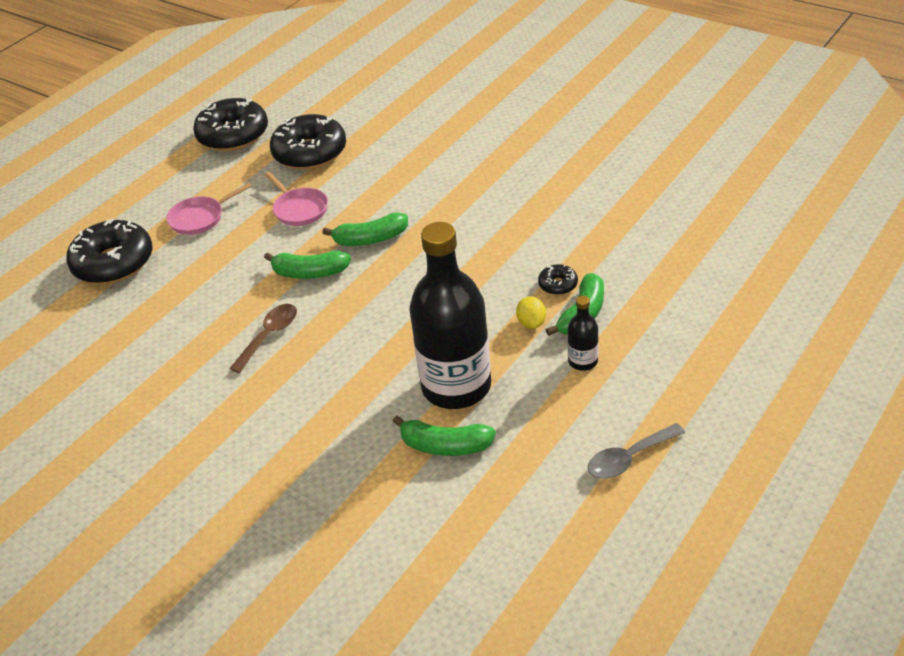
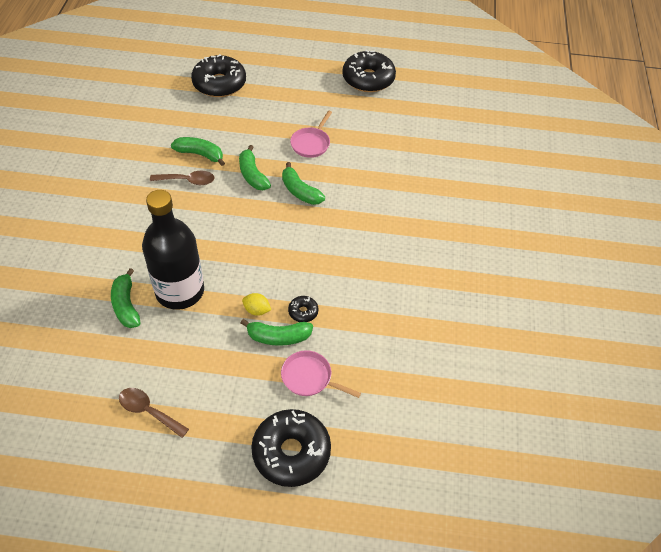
camera: 55 degrees right, 10 degrees up
(200, 218) = (278, 101): pink pan -> pink pan (310, 378)
(231, 313) = (200, 154): none -> green banana
(310, 153) = (372, 123): black donut -> black donut (291, 452)
(531, 323) = (257, 310): yellow lemon -> yellow lemon turned 60 degrees clockwise
(583, 361) = (231, 353): black bottle -> none
(629, 458) = (149, 411): grey spoon -> brown spoon

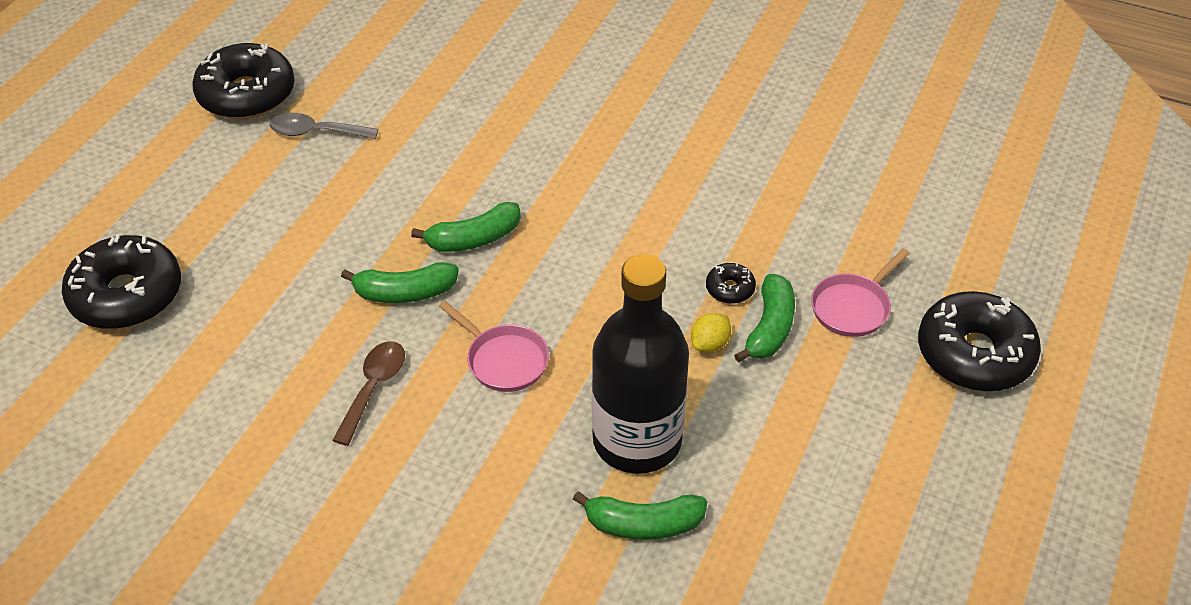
camera: 70 degrees left, 5 degrees down
(149, 411) = (873, 519): brown spoon -> none
(200, 154) = (312, 358): green banana -> none
(311, 143) = (366, 200): pink pan -> pink pan (503, 360)
(352, 111) = (316, 132): none -> grey spoon

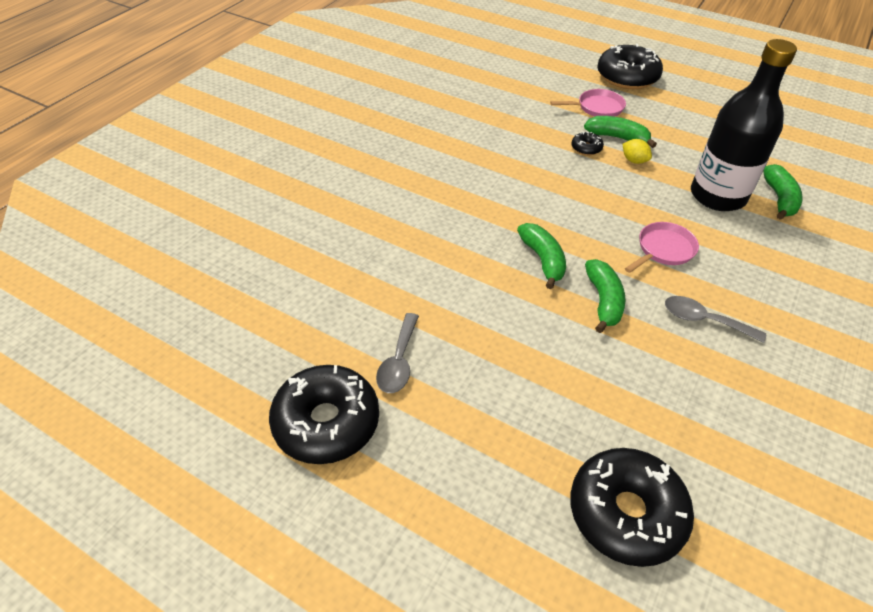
camera: 85 degrees left, 0 degrees up
(373, 388) = (704, 320): brown spoon -> grey spoon
(853, 307) = (597, 108): pink pan -> pink pan turned 60 degrees counterclockwise

